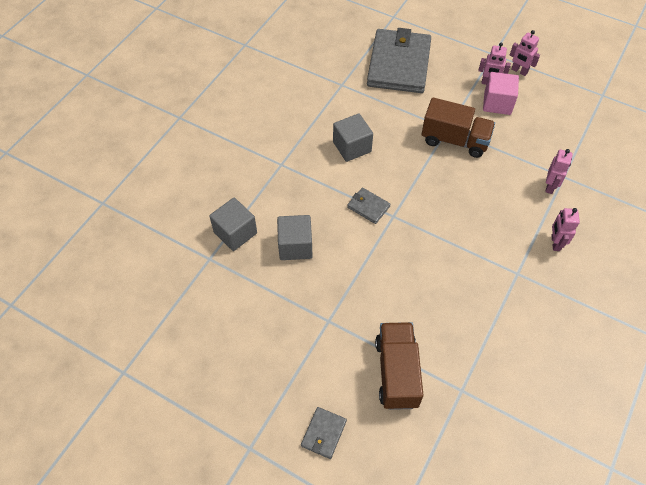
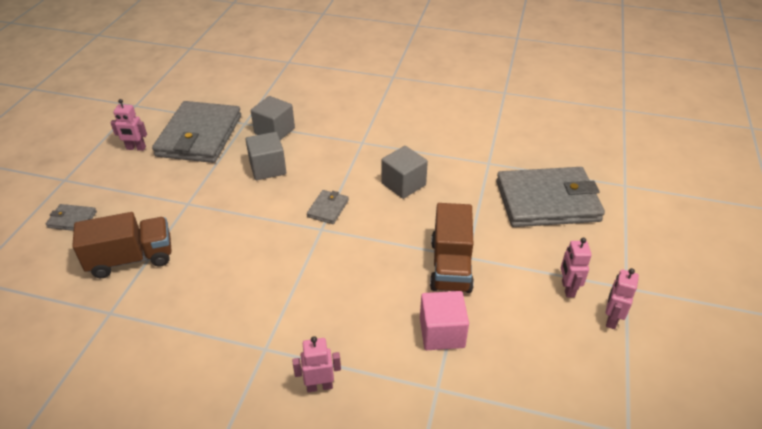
camera: 75 degrees right, 15 degrees down
(217, 304) = (199, 136): none -> grey wallet
(497, 103) = (535, 301): pink cube -> pink cube (442, 333)
(550, 186) = (413, 373): pink robot -> pink robot (136, 148)

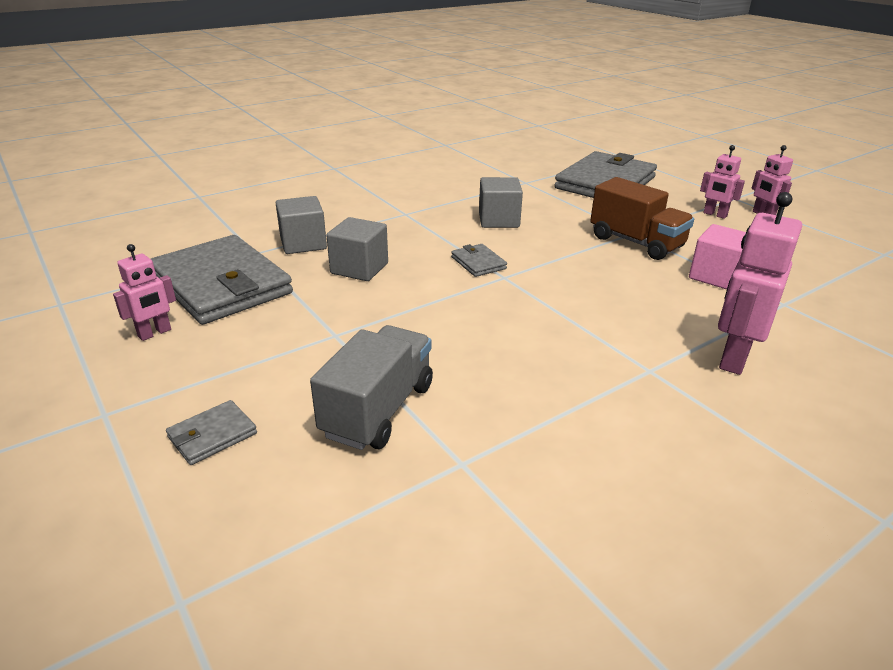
camera: 50 degrees left, 10 degrees down
(131, 259) = (378, 410): brown truck -> grey truck
(319, 386) = (733, 358): pink robot -> pink robot, size x1.72

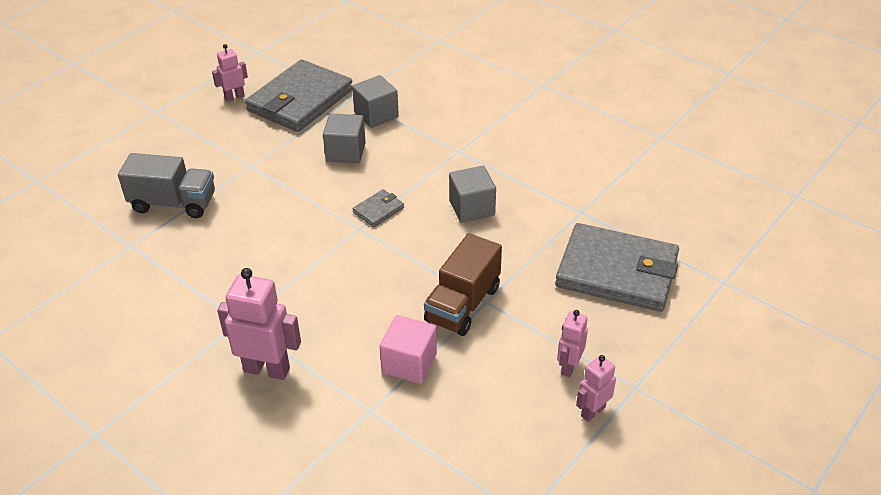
camera: 75 degrees right, 10 degrees up
(155, 333) = (234, 97): pink robot -> pink robot turned 120 degrees clockwise
(212, 435) = (143, 151): grey wallet -> none

